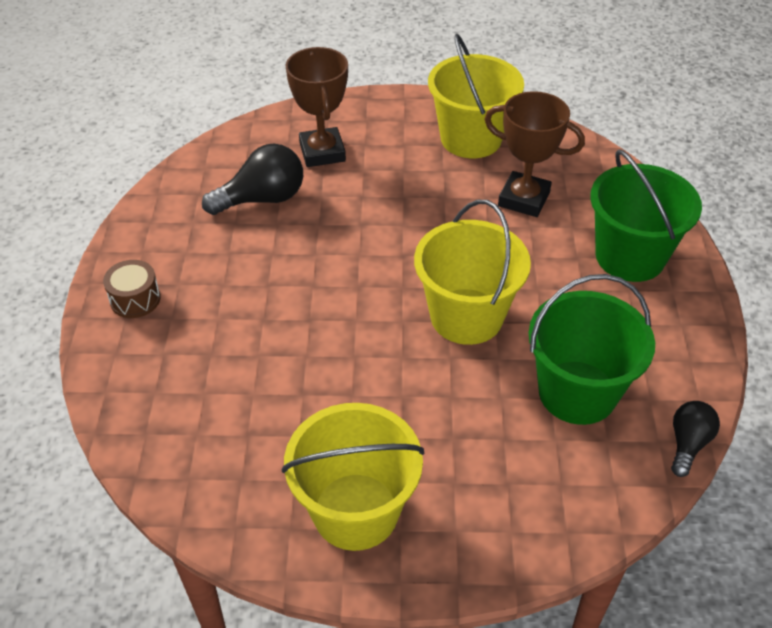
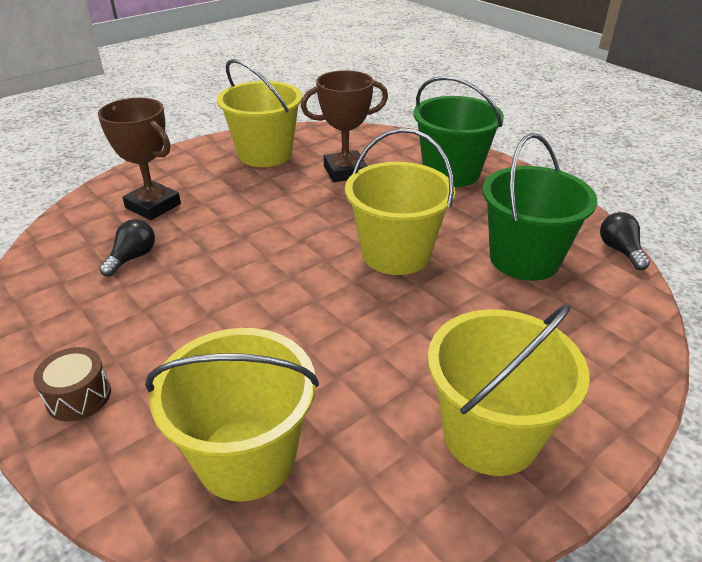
camera: 40 degrees left, 10 degrees down
(189, 411) = (246, 457): none -> yellow bucket
(262, 199) = (132, 258): black light bulb -> black light bulb, size x0.61

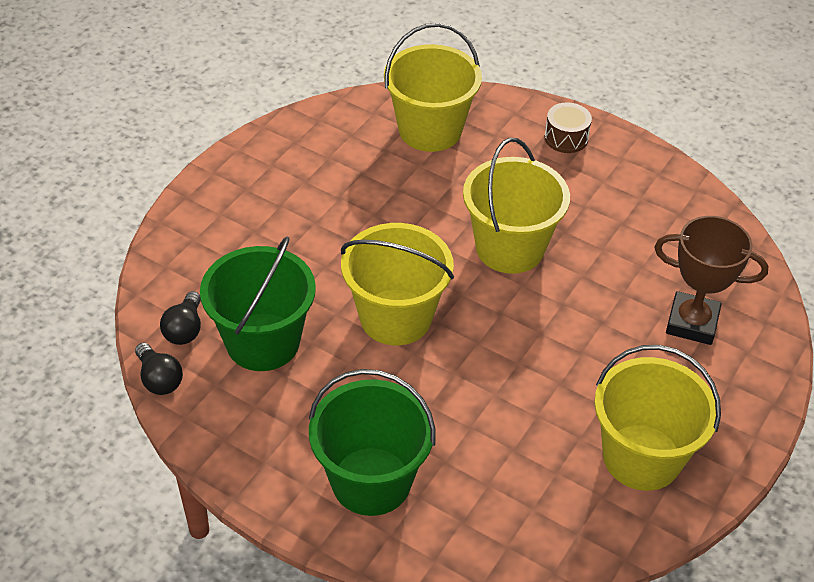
camera: 160 degrees right, 10 degrees up
(132, 258) = (644, 252): black light bulb -> black light bulb (185, 329)
(345, 171) = (513, 445): brown trophy -> none
(490, 435) = (279, 174): yellow bucket -> yellow bucket (510, 248)

